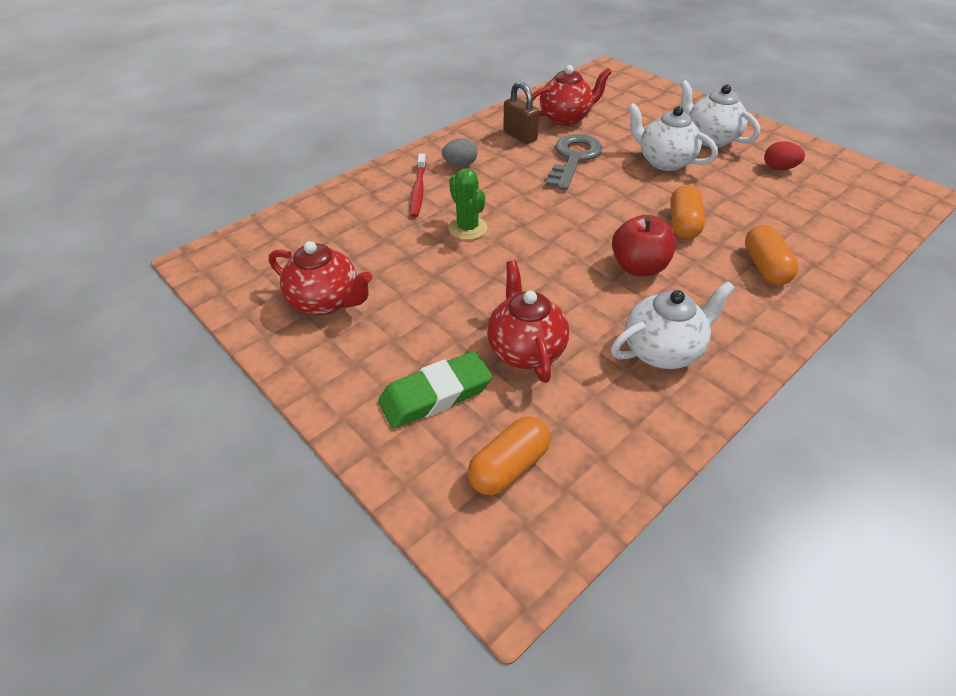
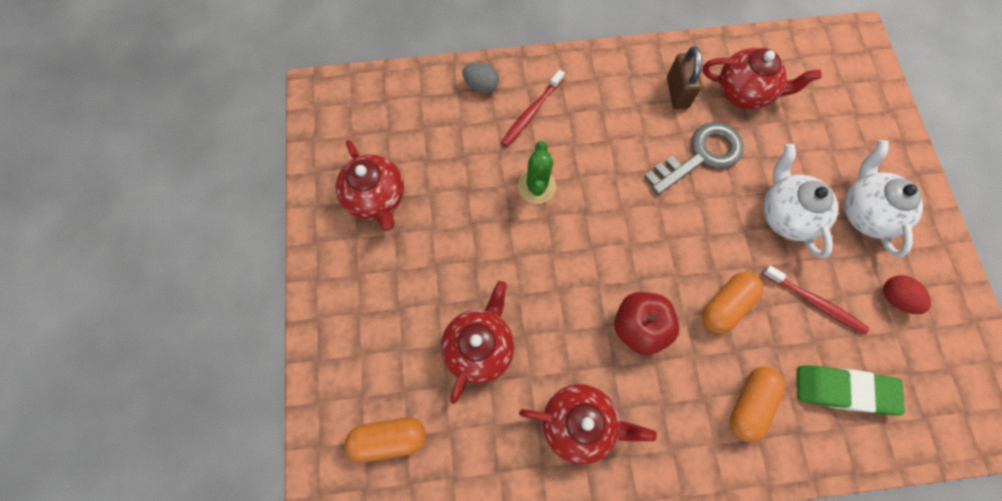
camera: 35 degrees right, 25 degrees up
(435, 395) = (388, 343): green eraser -> green eraser (843, 390)
(460, 164) = (592, 100): grey egg -> grey egg (481, 86)
(663, 350) = (579, 423): white teapot -> red teapot
(737, 193) = (815, 302): none -> red toothbrush

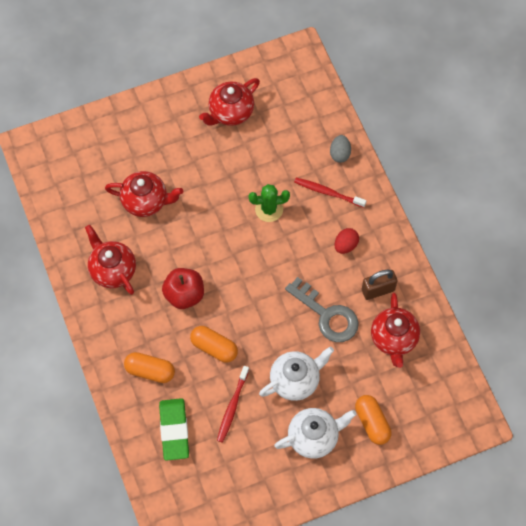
camera: 75 degrees right, 5 degrees down
(389, 439) = (78, 166): orange capsule -> orange capsule (372, 423)
(579, 423) = (112, 270): red teapot -> red teapot turned 150 degrees clockwise
(895, 298) = (250, 462): red egg -> red egg (345, 245)

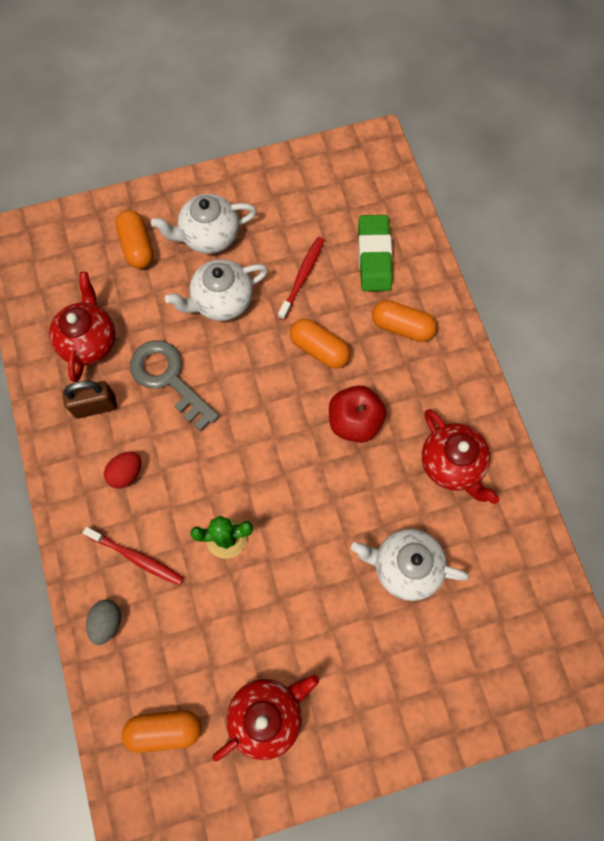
camera: 175 degrees left, 5 degrees up
(145, 201) = (405, 567): red teapot -> white teapot
(292, 100) = (165, 729): none -> orange capsule

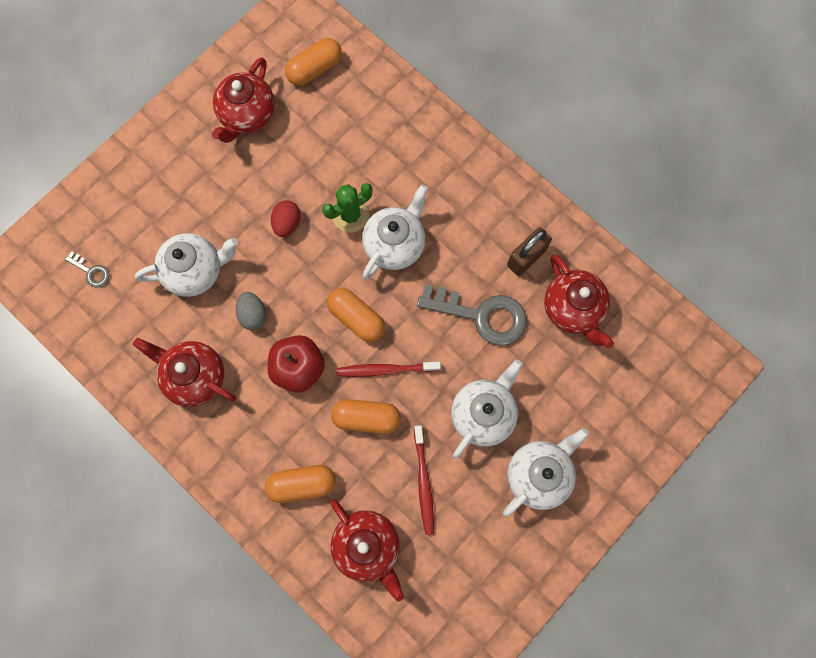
camera: 150 degrees right, 5 degrees up
(107, 622) = (402, 111): grey egg -> grey egg (253, 314)
(126, 473) = (462, 220): red egg -> red egg (287, 223)
(137, 246) = (597, 424): orange capsule -> orange capsule (356, 318)
(137, 558) = (410, 164): red toothbrush -> red toothbrush (385, 370)
(202, 485) = (395, 244): none -> white teapot
(374, 256) = (367, 546): green eraser -> red teapot
(510, 625) = (91, 271): none -> grey key

